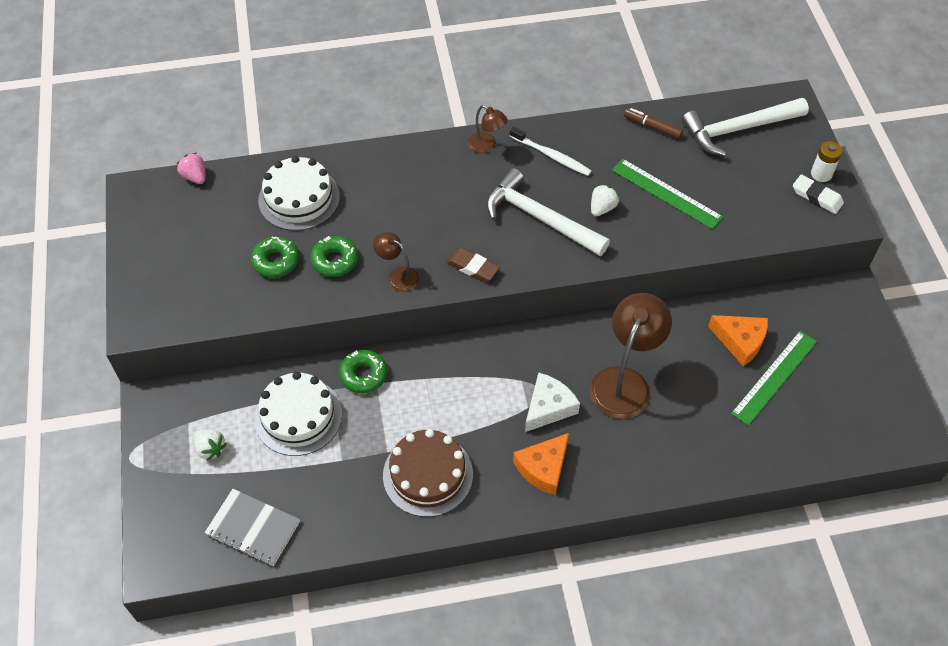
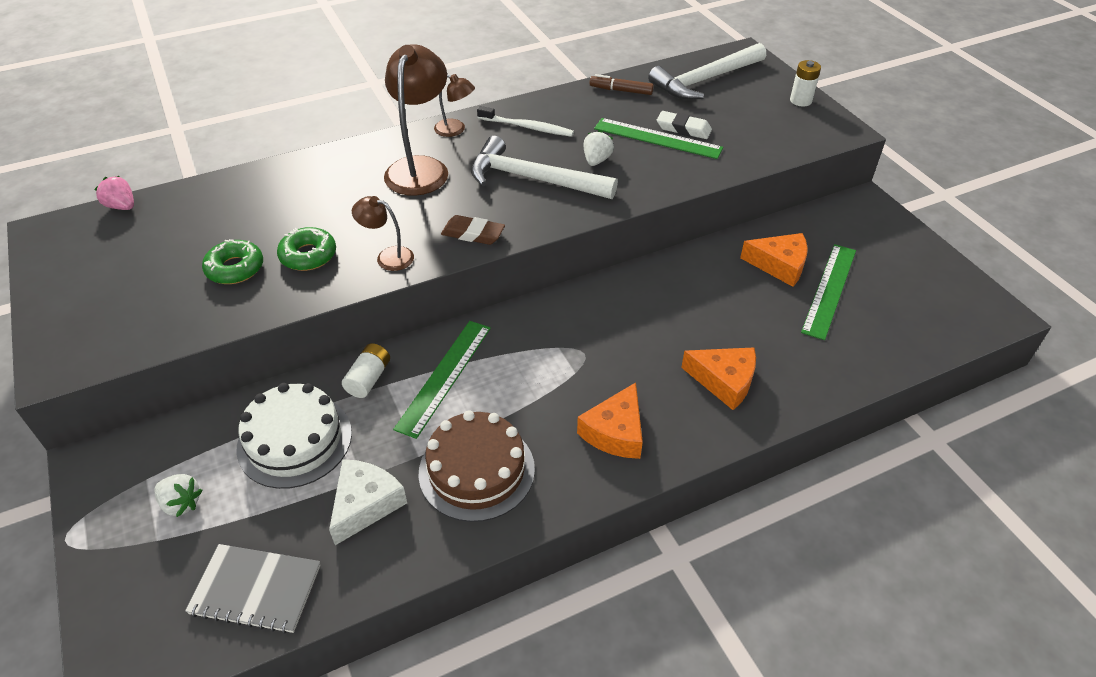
camera: 15 degrees left, 10 degrees down
(299, 198) = (253, 206): white cake -> none
(363, 375) = (368, 379): green donut -> white battery
(423, 386) = (444, 376): none -> green ruler
(548, 407) = (598, 367): white cheese -> white cheese (365, 504)
(624, 382) = (674, 325): brown lamp -> brown lamp (420, 168)
(647, 444) = (724, 381): none -> orange cheese
(816, 197) = (806, 118): white eraser -> white eraser (683, 129)

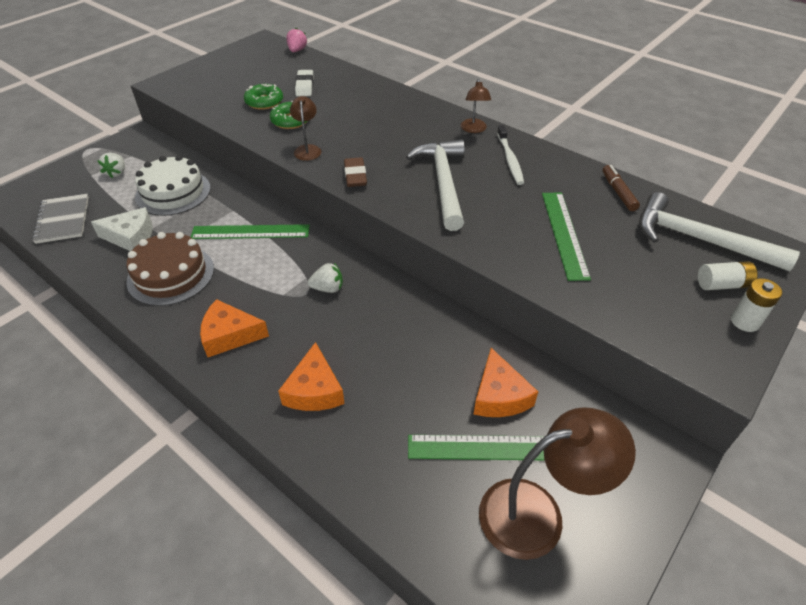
camera: 65 degrees right, 0 degrees up
(368, 379) = (234, 201): white battery -> white battery (722, 284)
(420, 168) = (414, 130): brown lamp -> brown lamp (537, 513)
(596, 160) = (497, 207): white strawberry -> white strawberry (328, 288)
(683, 129) = (596, 246): white eraser -> white eraser (304, 86)

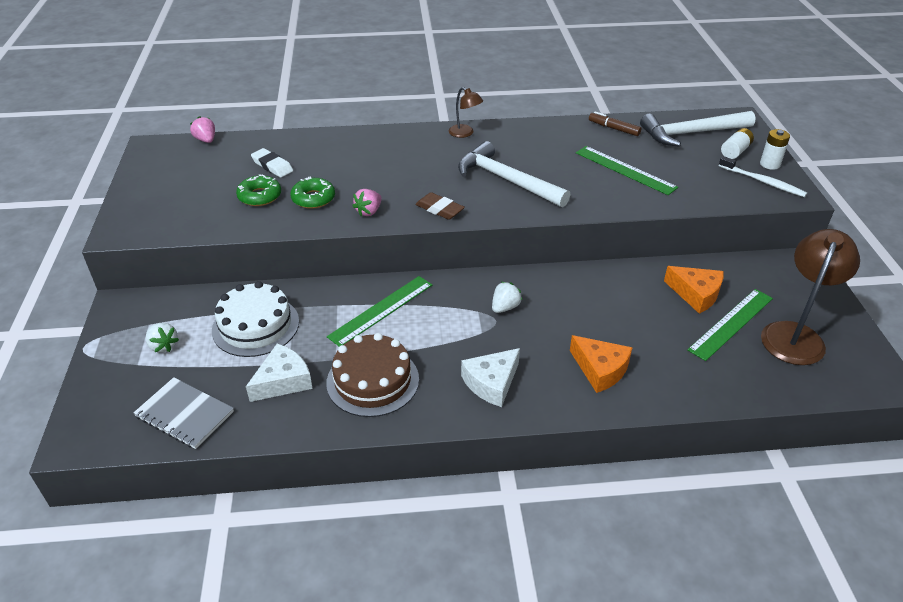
camera: 45 degrees left, 5 degrees down
(229, 335) = (491, 383): orange cheese -> white cheese
(307, 149) = (369, 211): brown lamp -> pink strawberry
(510, 160) = (522, 142): white toothbrush -> white toothbrush (763, 182)

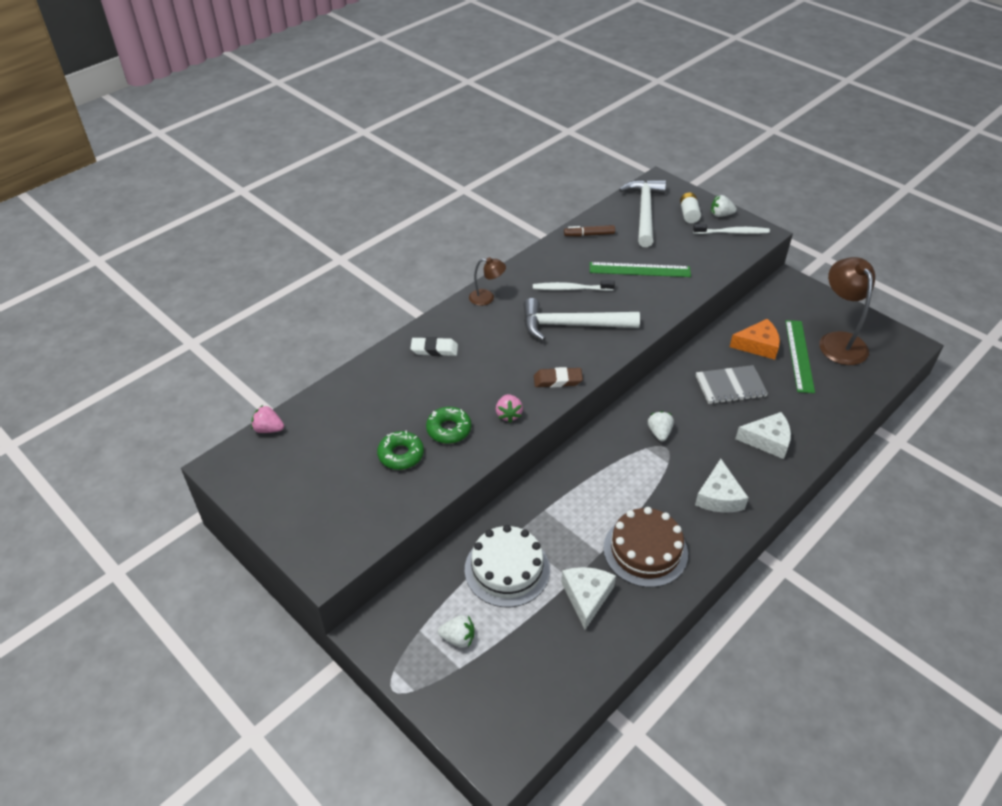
camera: 40 degrees left, 5 degrees up
(184, 414) = (552, 676): grey notebook -> grey notebook (730, 386)
(272, 166) = (370, 419): white eraser -> white eraser (434, 349)
(381, 310) = (581, 492): green ruler -> none
(542, 156) = (571, 288): none -> white toothbrush
(600, 369) = (767, 440): orange cheese -> white cheese
(691, 133) = (644, 212): white hammer -> white hammer turned 150 degrees clockwise
(769, 164) = (720, 215): white battery -> white strawberry

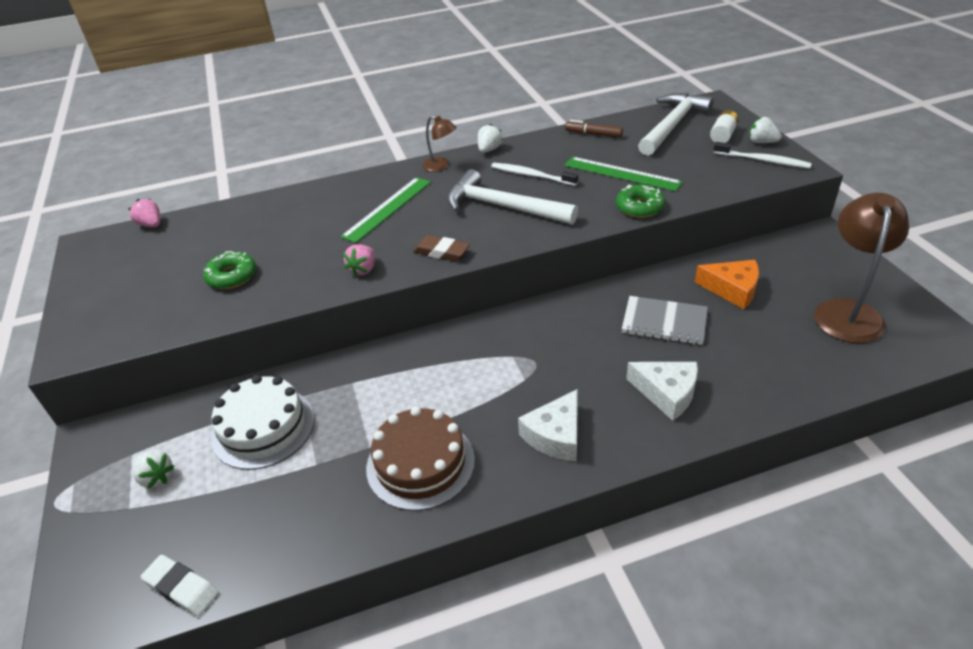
camera: 30 degrees right, 5 degrees down
(434, 349) = (350, 197): white eraser -> white eraser (182, 588)
(449, 429) = (295, 267): green donut -> green donut (639, 207)
(586, 597) = (315, 488): white cheese -> none
(659, 433) = (540, 345): white strawberry -> white strawberry (489, 150)
(799, 355) = (780, 313): green ruler -> green ruler (388, 209)

